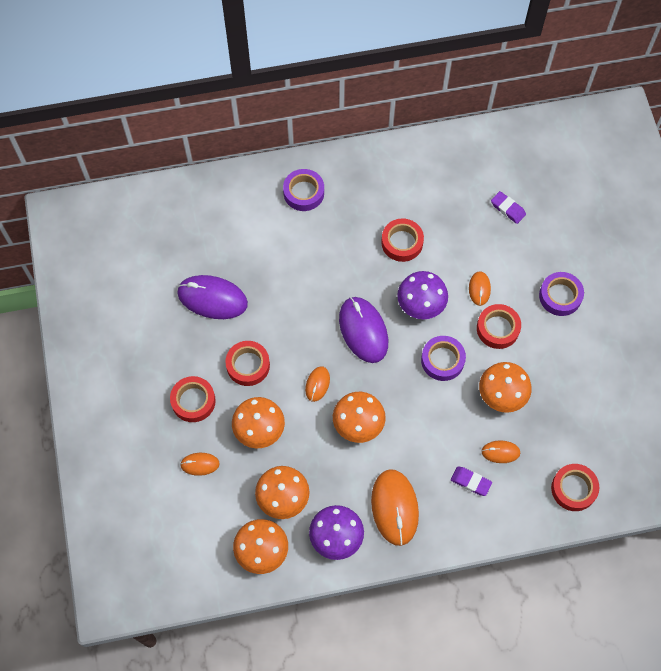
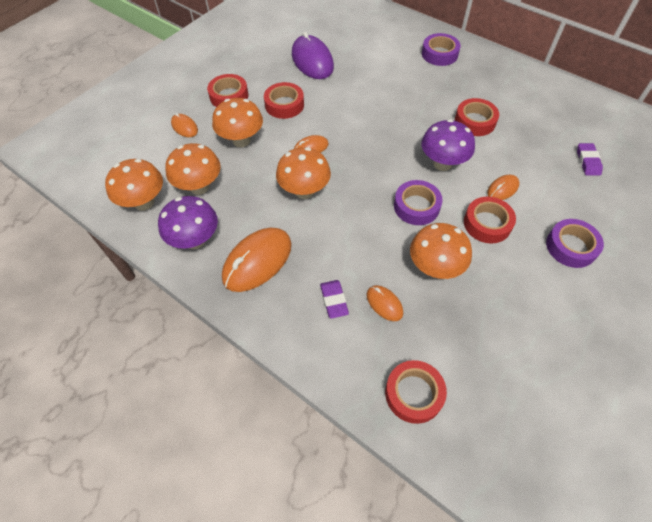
camera: 50 degrees right, 10 degrees down
(363, 330) = (382, 145): purple mouse -> none

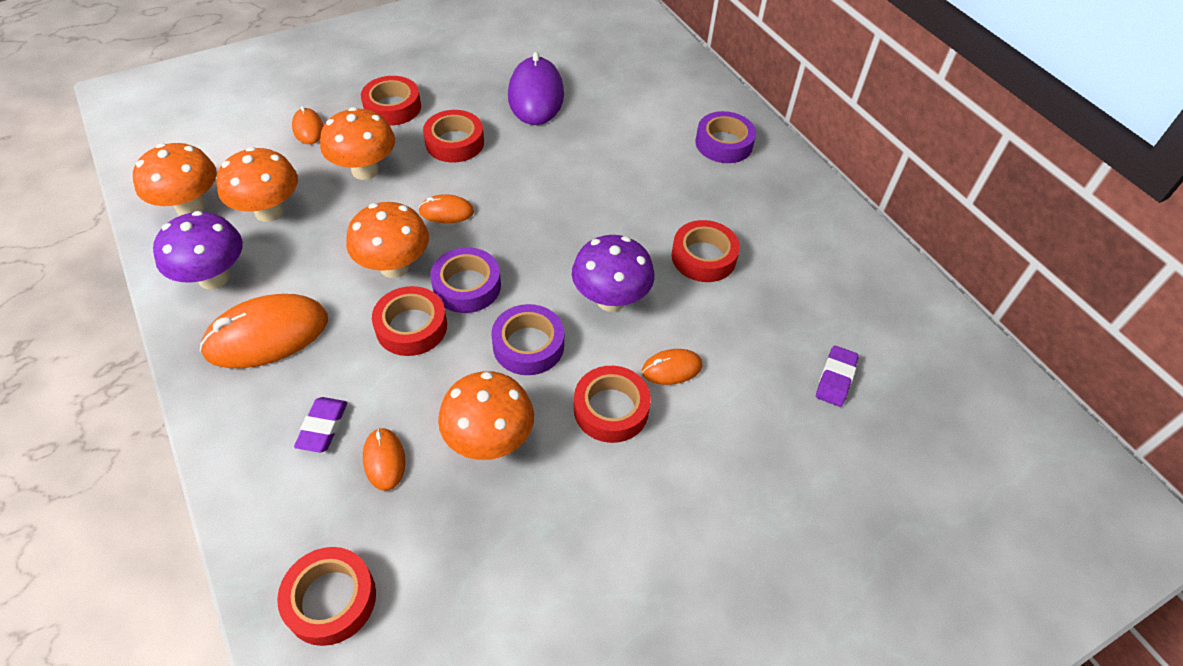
camera: 20 degrees right, 5 degrees down
(341, 222) = (411, 327): none -> red tape
(571, 247) = (712, 494): purple tape -> purple tape (467, 286)

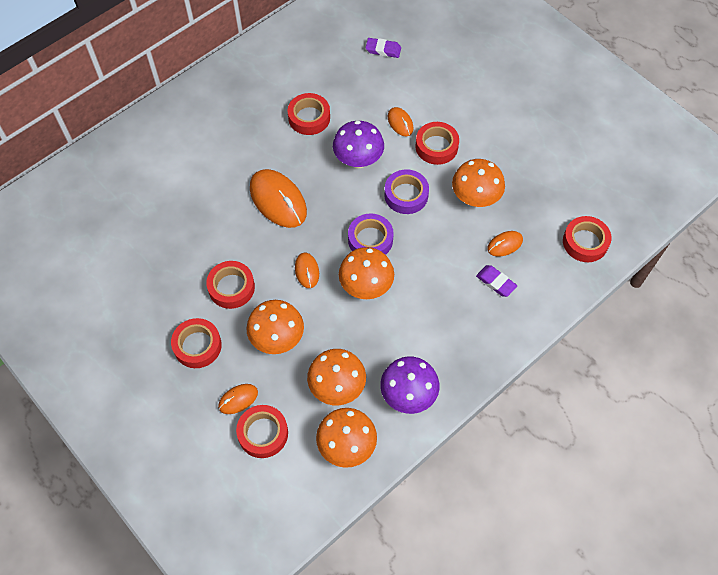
camera: 100 degrees left, 10 degrees up
(267, 335) = (444, 340): orange mouse -> orange mouse (278, 200)
(323, 427) = (496, 282): purple eraser -> purple eraser turned 45 degrees clockwise
(411, 327) = (412, 260): red tape -> red tape (263, 433)
(536, 96) = (162, 246): purple mouse -> none
(724, 143) = (194, 118): purple tape -> none

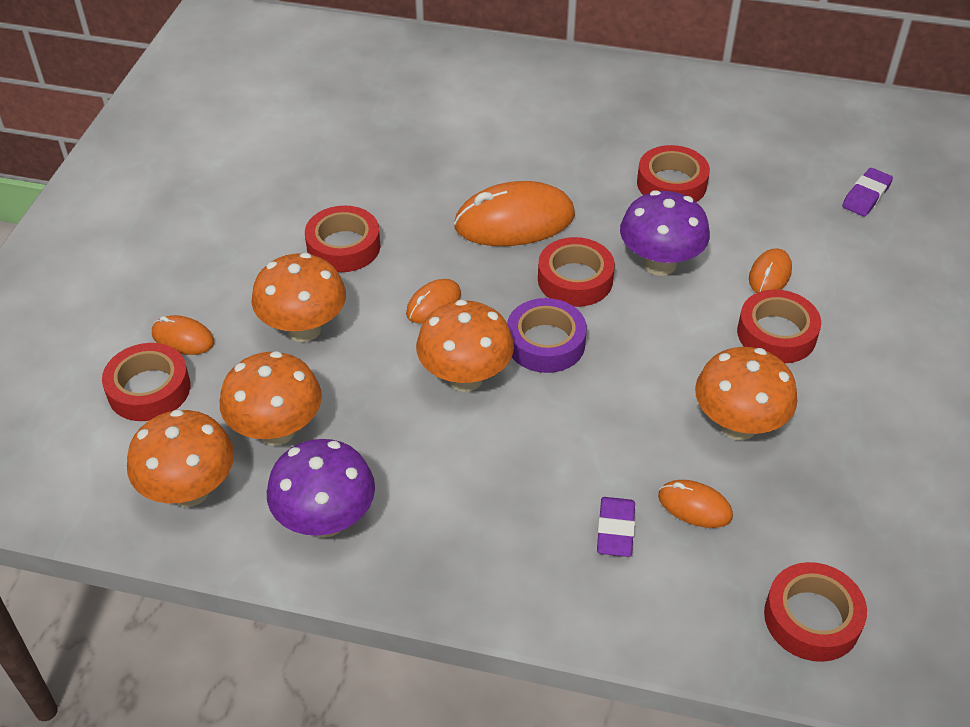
camera: 55 degrees right, 15 degrees down
(197, 346) = (233, 260): red tape -> red tape (575, 279)
(278, 200) = (514, 221): orange mouse -> orange mouse turned 60 degrees clockwise
(383, 50) = (866, 196): purple eraser -> purple eraser turned 60 degrees clockwise
(406, 195) = (658, 343): purple tape -> none

